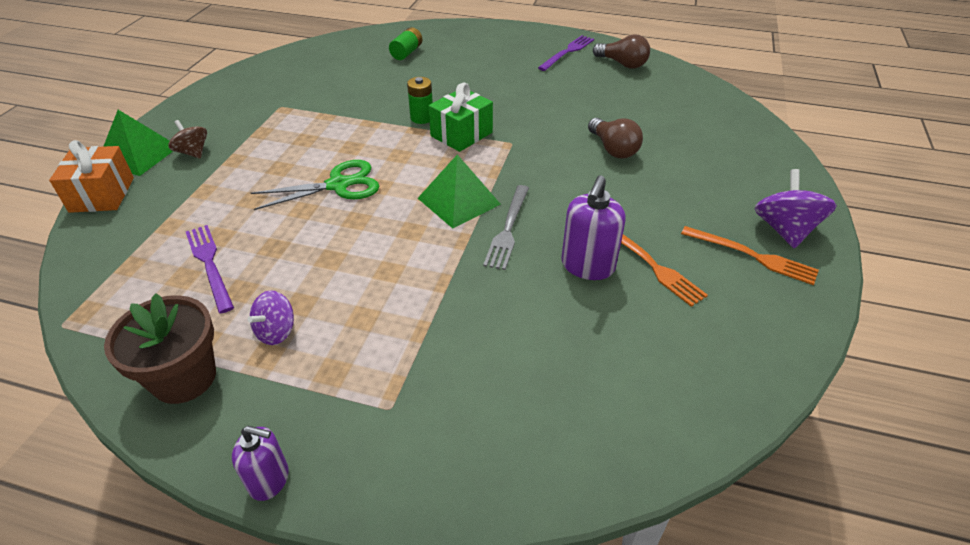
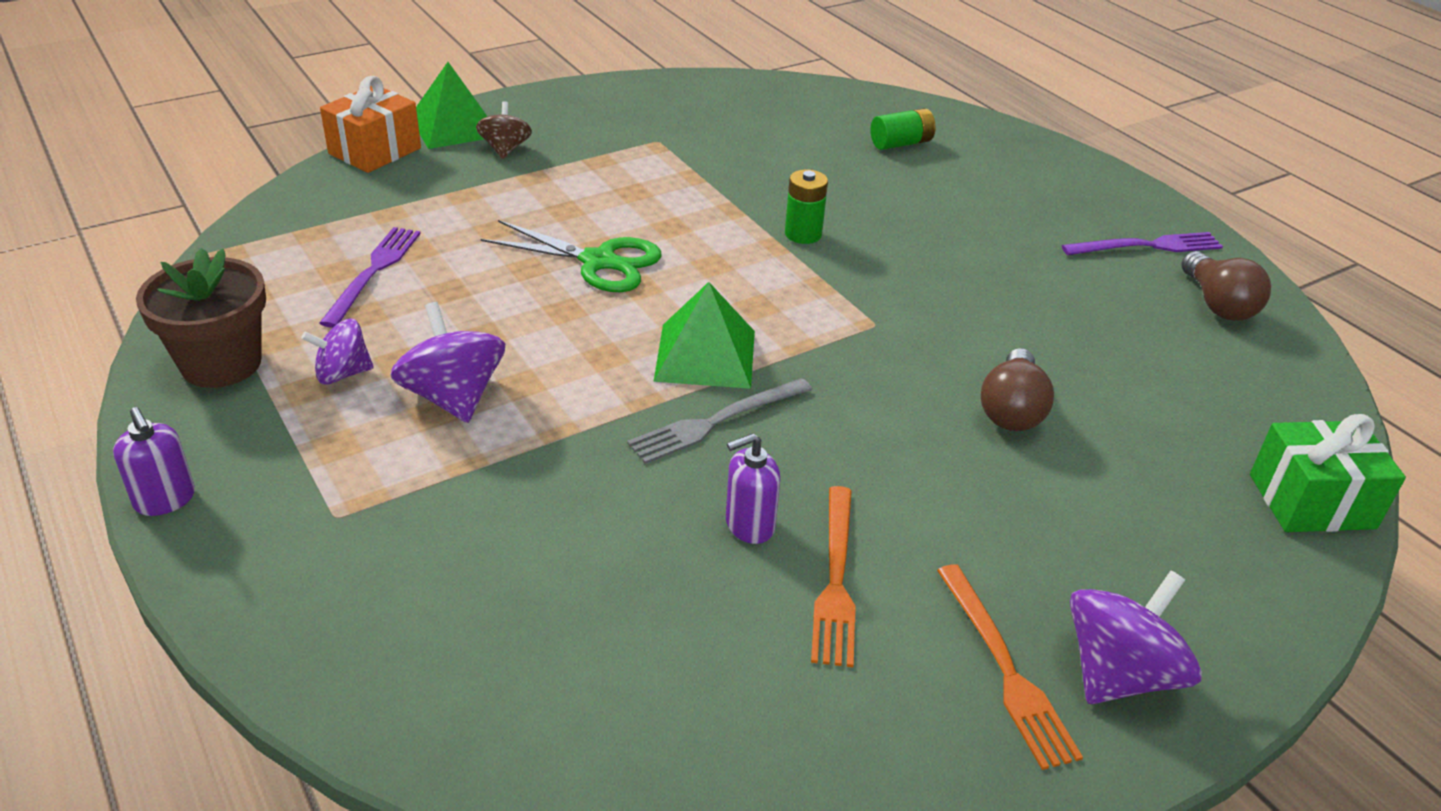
camera: 40 degrees right, 5 degrees down
(362, 301) = (453, 397): none -> purple spinning top
(461, 134) = (824, 279): green gift -> green gift (1311, 501)
(587, 266) = (749, 525): purple soap dispenser -> purple soap dispenser, size x0.65

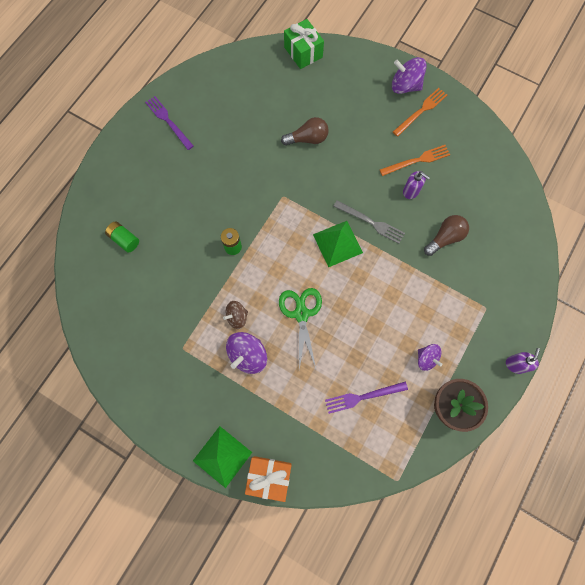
camera: 115 degrees left, 35 degrees up
(453, 397) = (413, 312): purple spinning top -> purple spinning top (248, 355)
(505, 149) = (231, 414): brown spinning top -> brown spinning top (237, 317)
(1217, 304) = (200, 91): brown light bulb -> brown light bulb (445, 238)

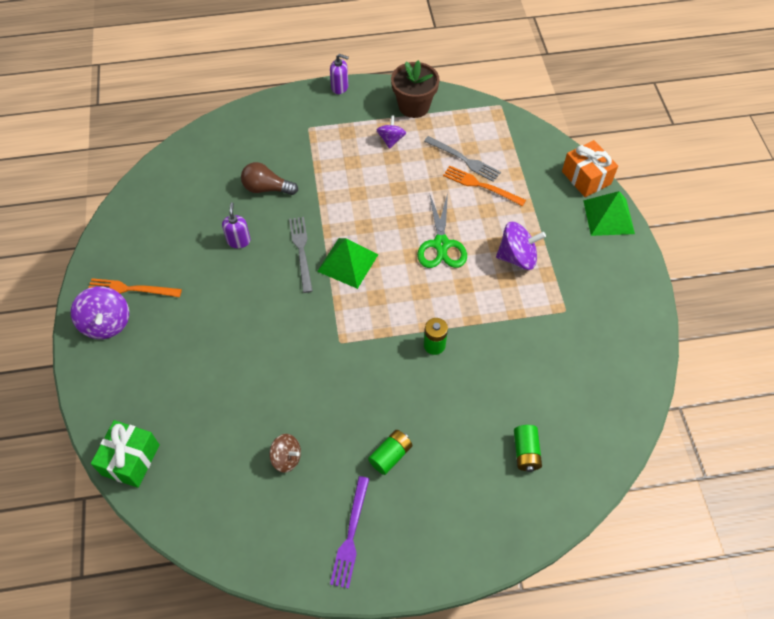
camera: 130 degrees left, 15 degrees down
(190, 170) = (390, 455): none -> green battery
(237, 317) = (495, 290): brown spinning top -> brown spinning top (286, 458)
(301, 314) = (441, 245): green scissors -> green scissors turned 45 degrees counterclockwise
(307, 139) = (251, 368): brown light bulb -> none
(363, 397) = (464, 160): purple fork -> grey fork
(417, 160) = (198, 257): orange fork -> orange fork (481, 185)
(515, 364) = (340, 87): purple soap dispenser -> purple soap dispenser turned 150 degrees counterclockwise

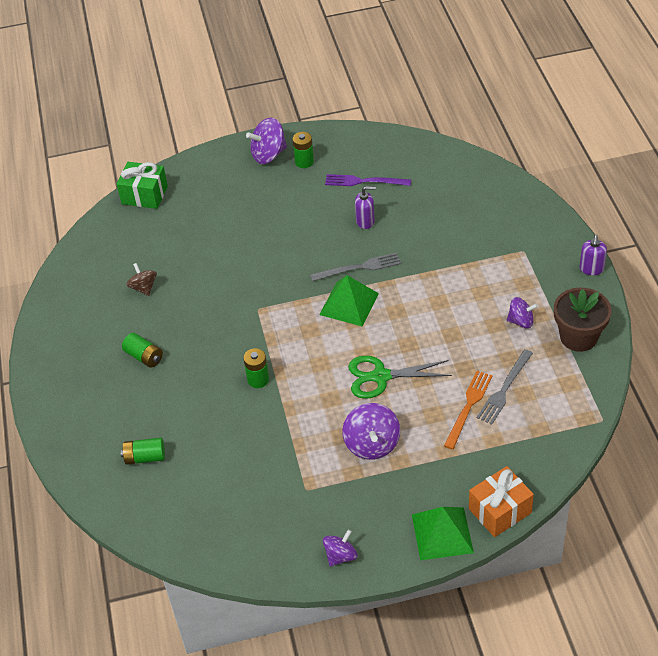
camera: 90 degrees right, 10 degrees down
(131, 289) = (304, 162): orange fork -> green battery
(267, 188) = (433, 231): brown light bulb -> none
(286, 458) = (143, 288): brown spinning top -> brown spinning top turned 135 degrees clockwise
(350, 535) = (75, 337): purple fork -> purple fork (364, 181)
(633, 288) = (340, 556): none -> purple spinning top

